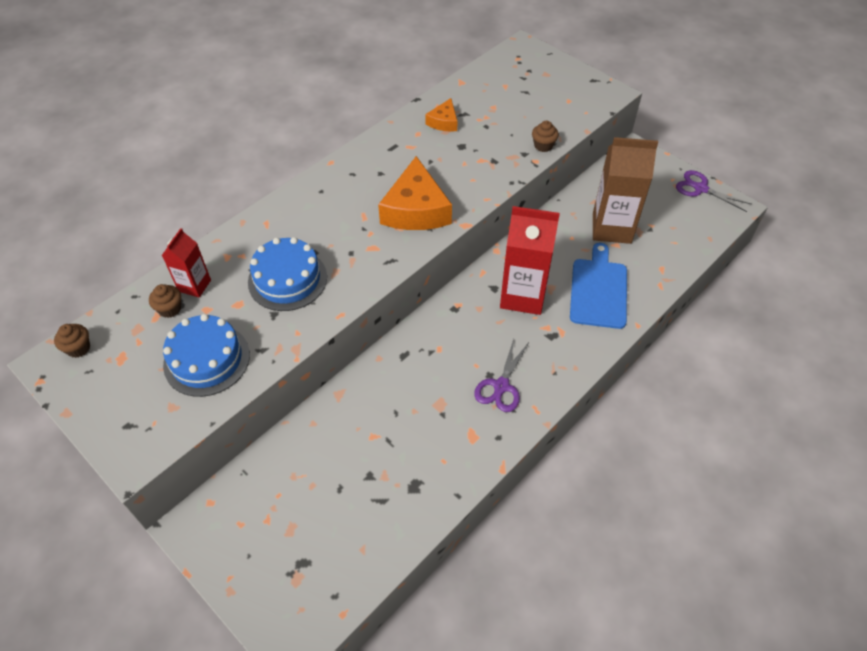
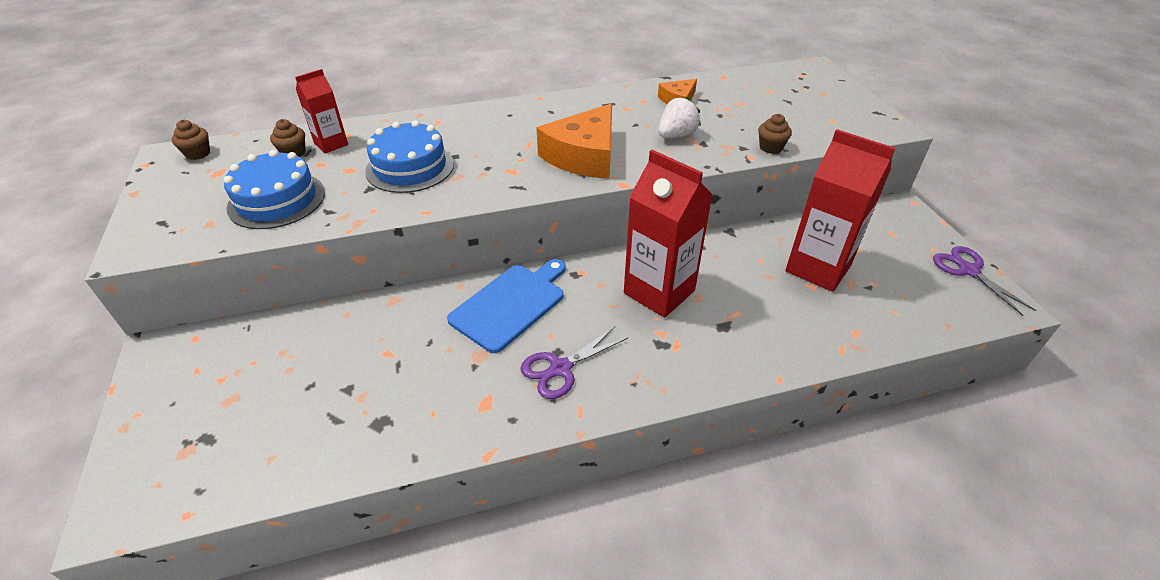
camera: 30 degrees right, 10 degrees down
(469, 160) = (676, 135): none -> white strawberry
(598, 290) = (755, 322): blue cutting board -> blue cutting board (510, 304)
(611, 228) = (818, 268): brown carton -> red carton

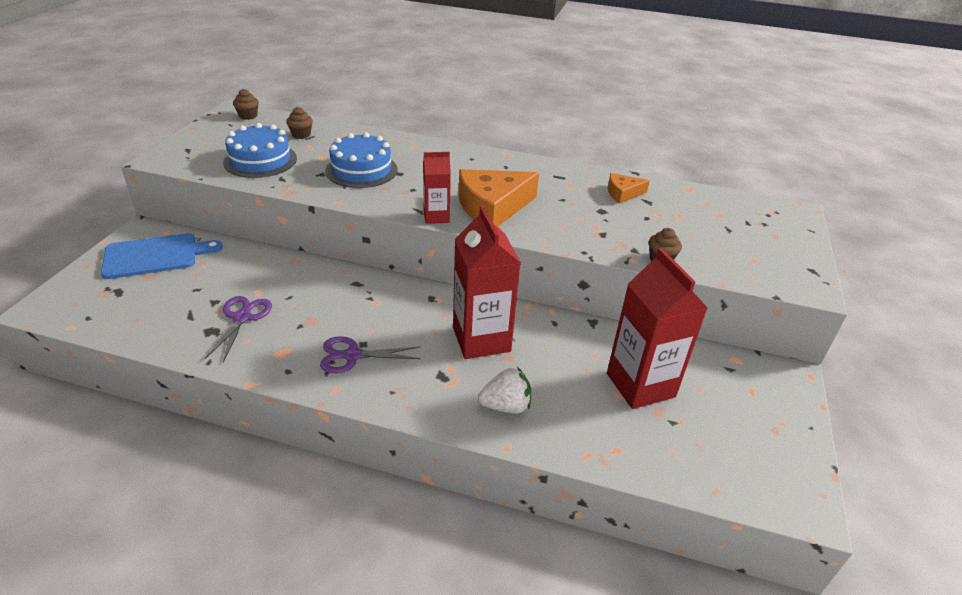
camera: 30 degrees right, 5 degrees down
(331, 144) = (329, 137): red carton -> red carton (436, 217)
(510, 304) = (365, 297): blue cutting board -> blue cutting board (155, 255)
(676, 135) = (587, 219): white strawberry -> white strawberry (506, 406)
(968, 270) = (798, 458): purple scissors -> purple scissors (242, 318)

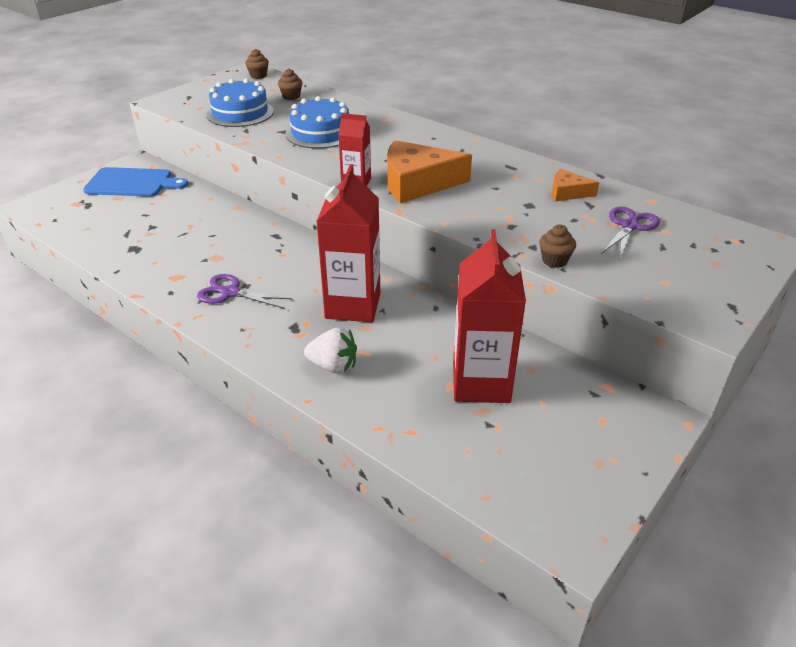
camera: 25 degrees right, 0 degrees up
(242, 318) = (164, 243): purple scissors -> purple scissors (629, 226)

